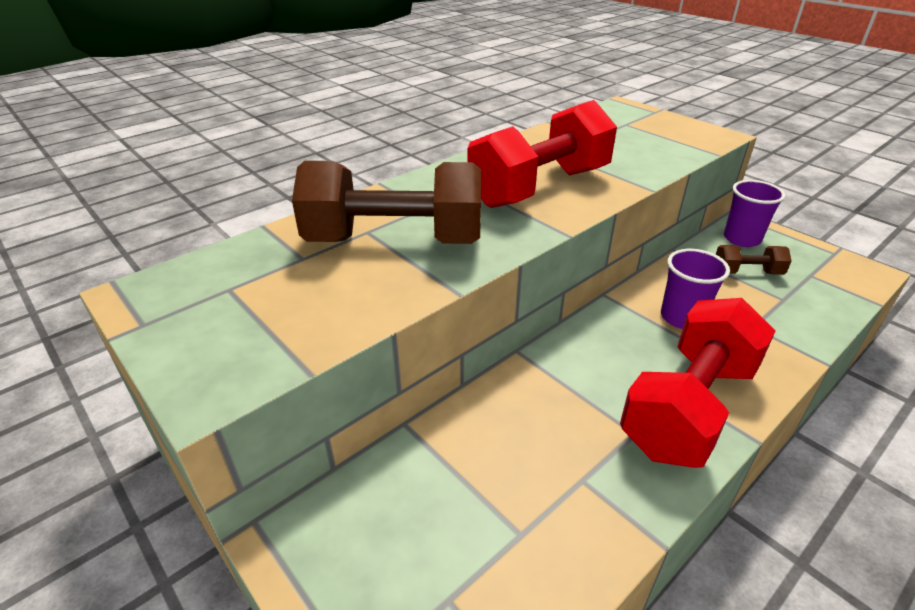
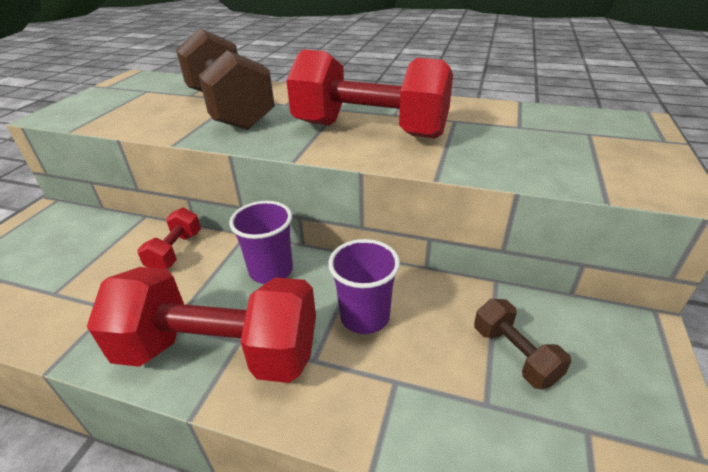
camera: 60 degrees right, 0 degrees up
(510, 408) = (175, 251): none -> red dumbbell
(741, 239) = (596, 335): purple cup -> purple cup (271, 271)

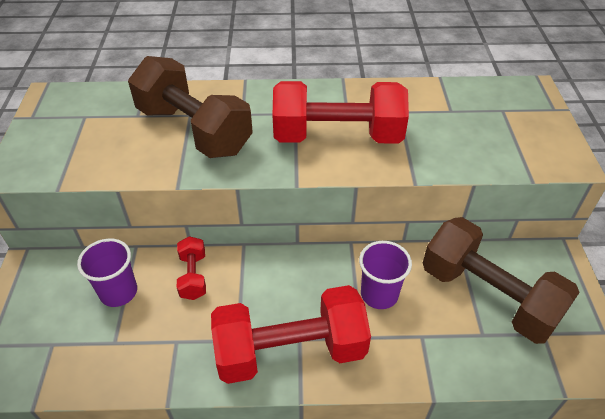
camera: 20 degrees left, 10 degrees up
(271, 271) = (287, 274): purple cup -> purple cup (118, 292)
(514, 354) = (488, 296): brown dumbbell -> brown dumbbell, size x2.17

